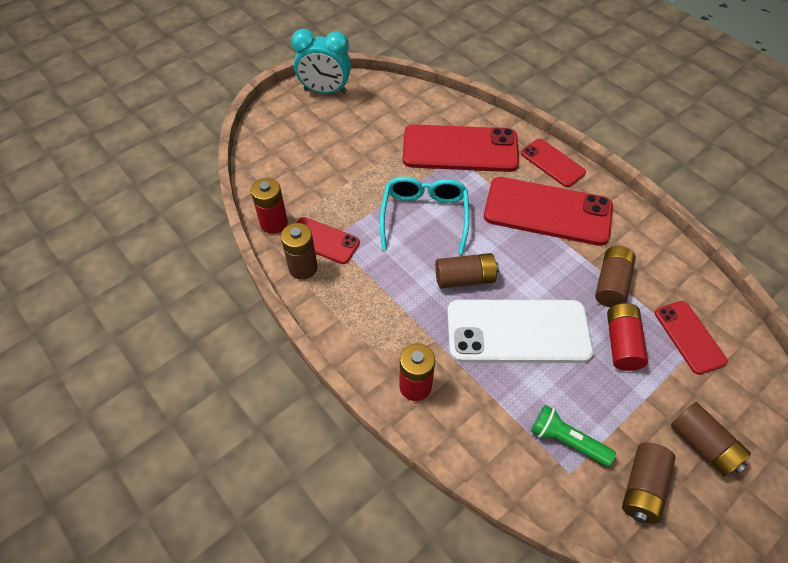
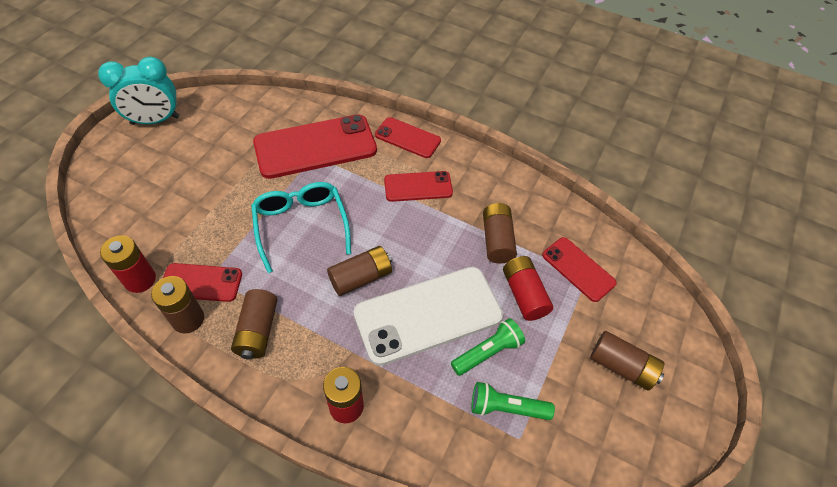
camera: 25 degrees left, 0 degrees up
(547, 211) = (418, 186): red phone -> red phone, size x0.55
(565, 384) = (487, 352): none -> green flashlight
(642, 488) = (585, 427): brown battery -> brown battery (257, 331)

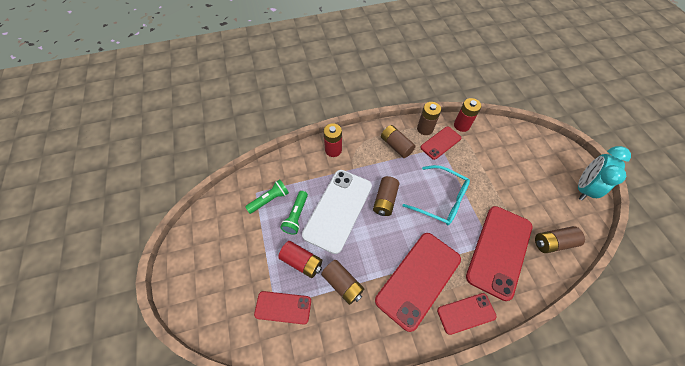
camera: 140 degrees right, 5 degrees up
(418, 186) = (418, 279): red phone -> red phone, size x1.82
(621, 366) = (226, 264): brown battery -> brown battery (553, 242)

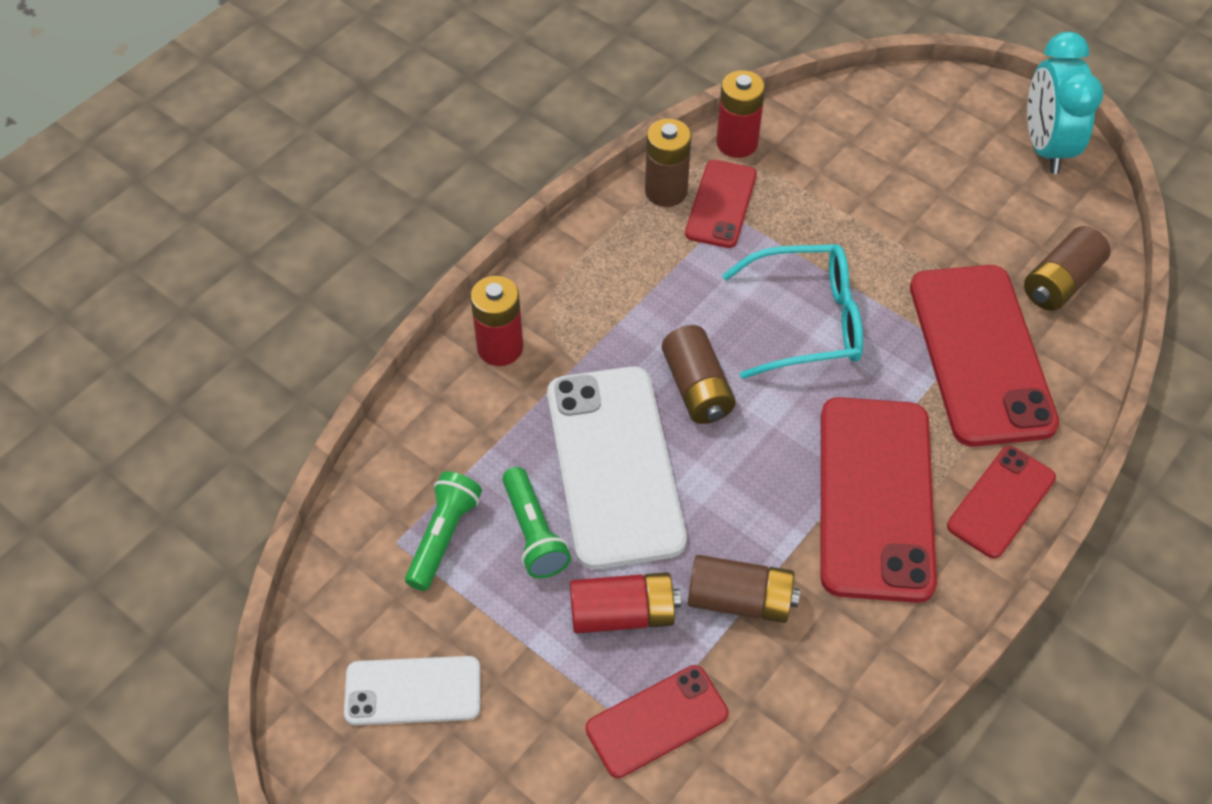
camera: 35 degrees left, 5 degrees down
(222, 243) = (413, 691): none -> white phone
(396, 146) = (632, 261): brown battery -> none

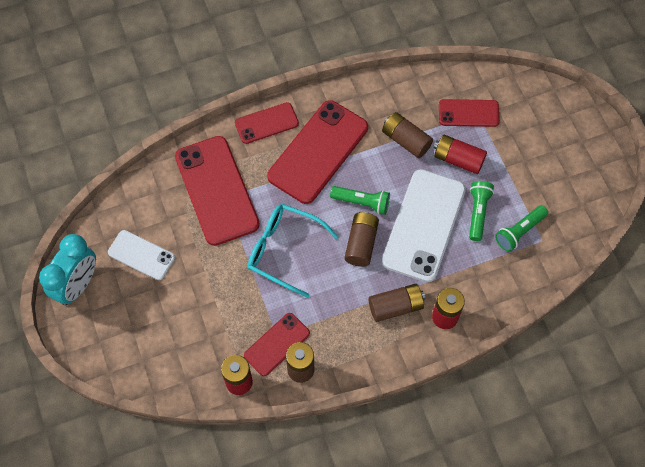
camera: 150 degrees left, 10 degrees up
(413, 691) = (562, 172): white phone -> white phone (141, 255)
(740, 451) = (362, 202): none -> green flashlight
(981, 354) = (216, 190): red phone -> red phone turned 45 degrees counterclockwise
(1060, 282) = (146, 206): brown battery -> brown battery (396, 306)

